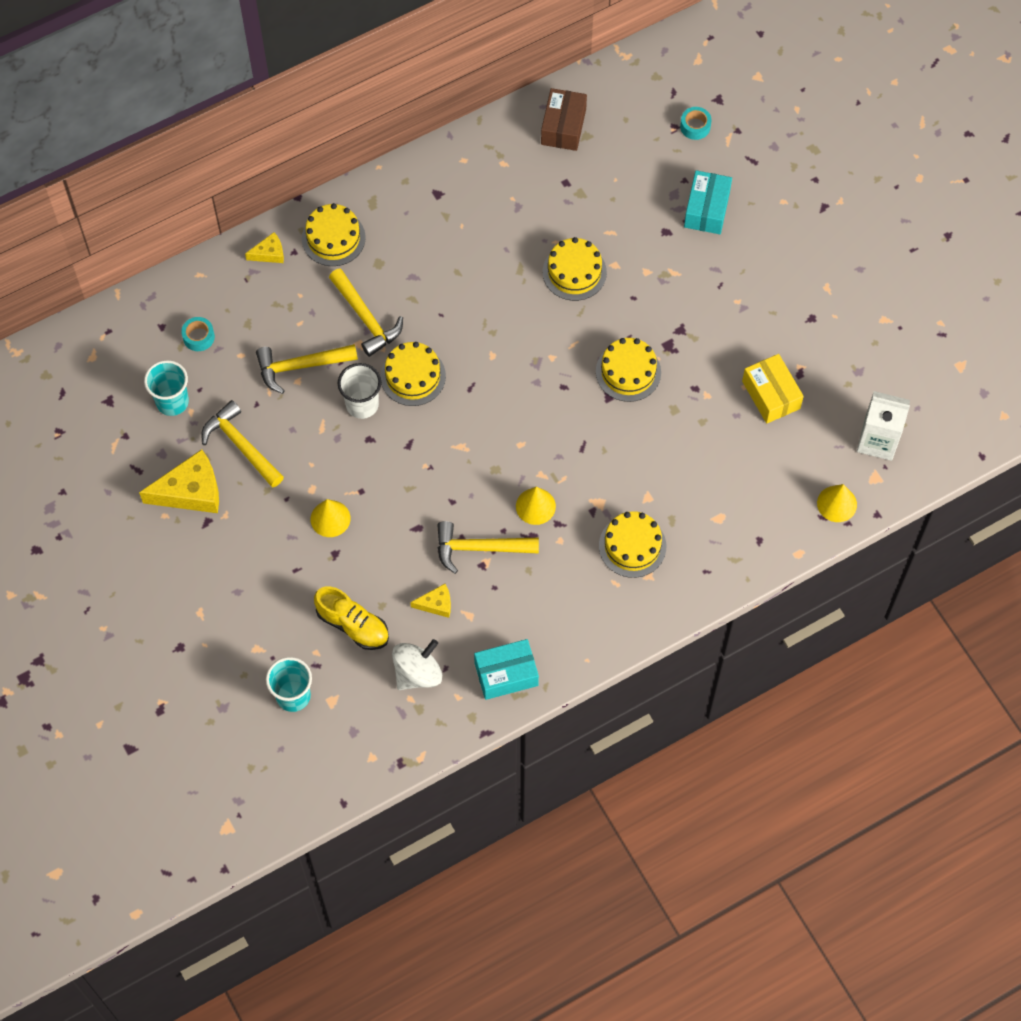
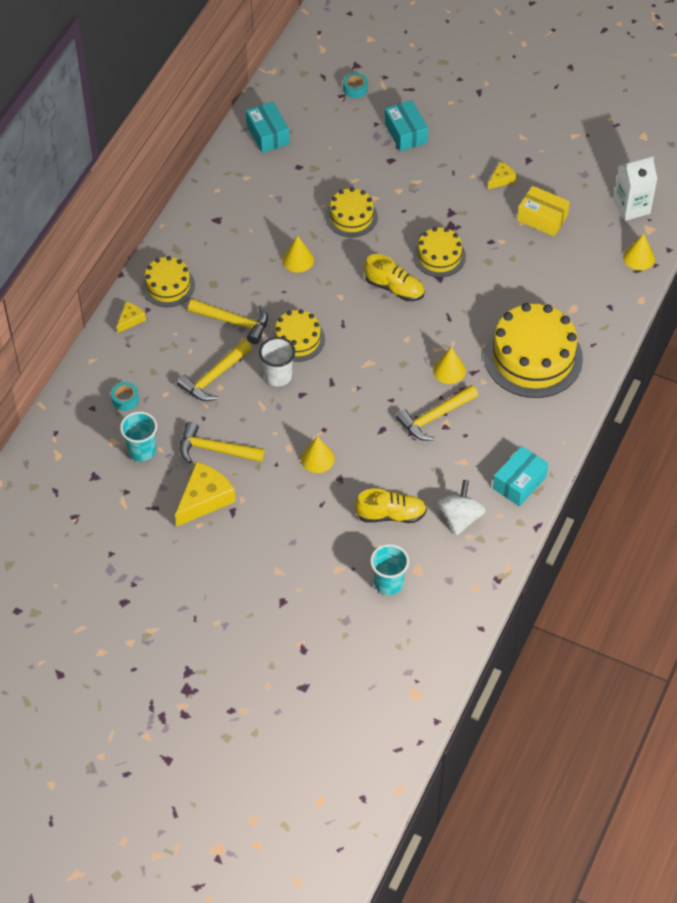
camera: 35 degrees left, 10 degrees down
(436, 604) = (436, 468): yellow cheese -> yellow cheese (501, 179)
(482, 288) = (298, 260): none -> yellow cone
(554, 379) = (394, 288): none -> yellow shoe
(563, 127) = (268, 134): brown box -> turquoise box
(632, 546) = (533, 357): yellow cake -> yellow cake, size x1.80

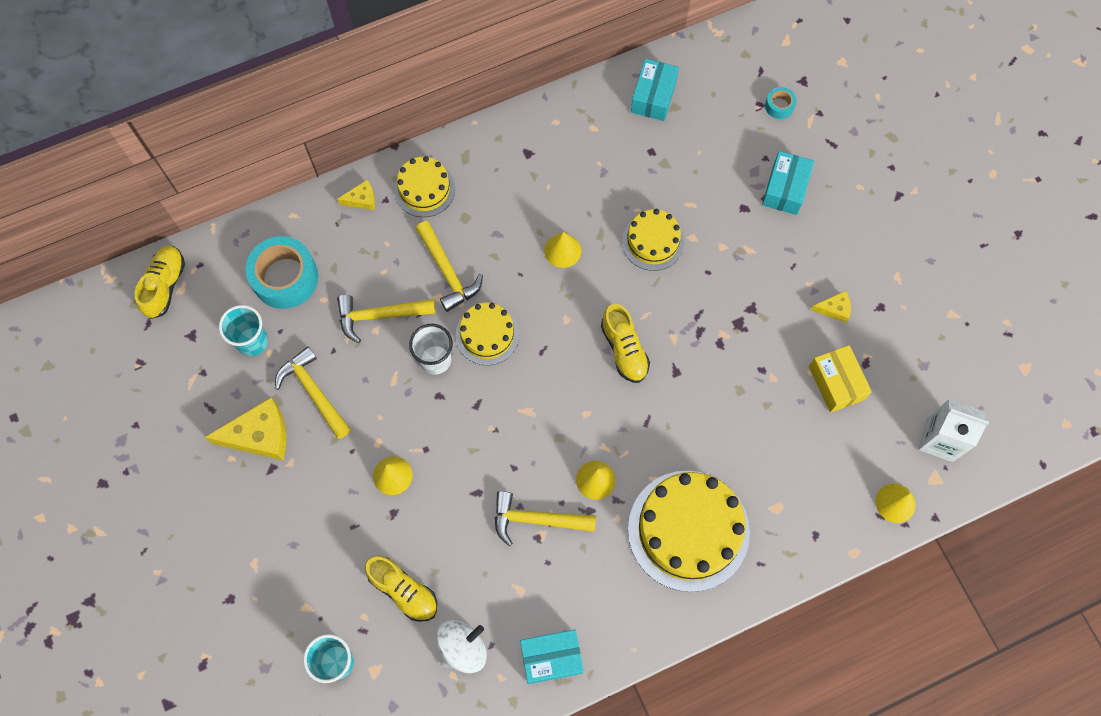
camera: 40 degrees right, 15 degrees up
(43, 461) = (165, 286): none -> yellow shoe
(125, 399) = (285, 278): turquoise tape -> turquoise tape, size x2.16
(439, 256) = (697, 347): yellow cake -> none

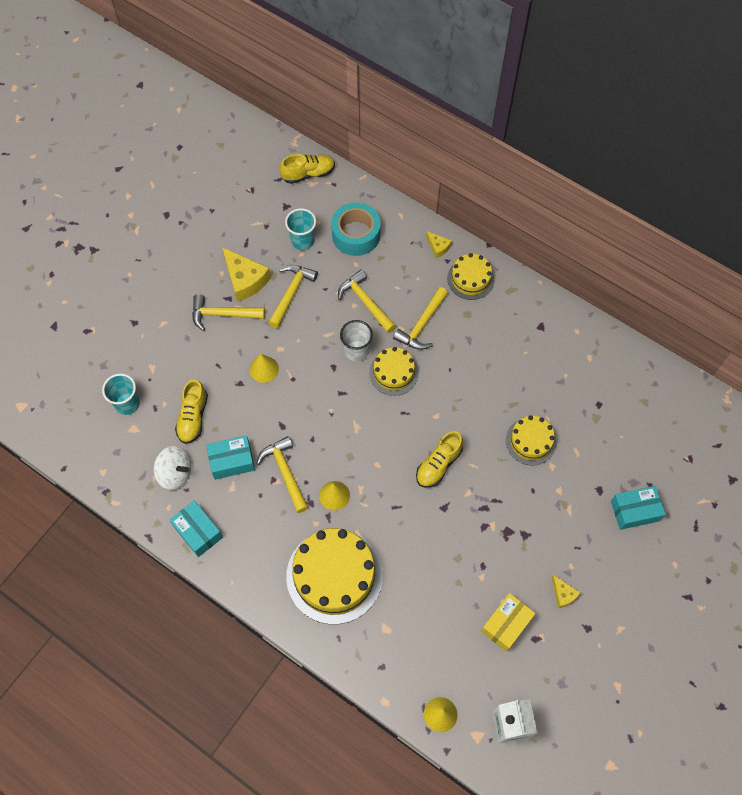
camera: 60 degrees right, 5 degrees down
(289, 485) = (223, 314): none -> yellow hammer
(562, 250) = (484, 386): yellow cone -> none
(653, 96) = (642, 383): turquoise box -> turquoise box (232, 461)
(779, 106) = (699, 473): turquoise tape -> none

